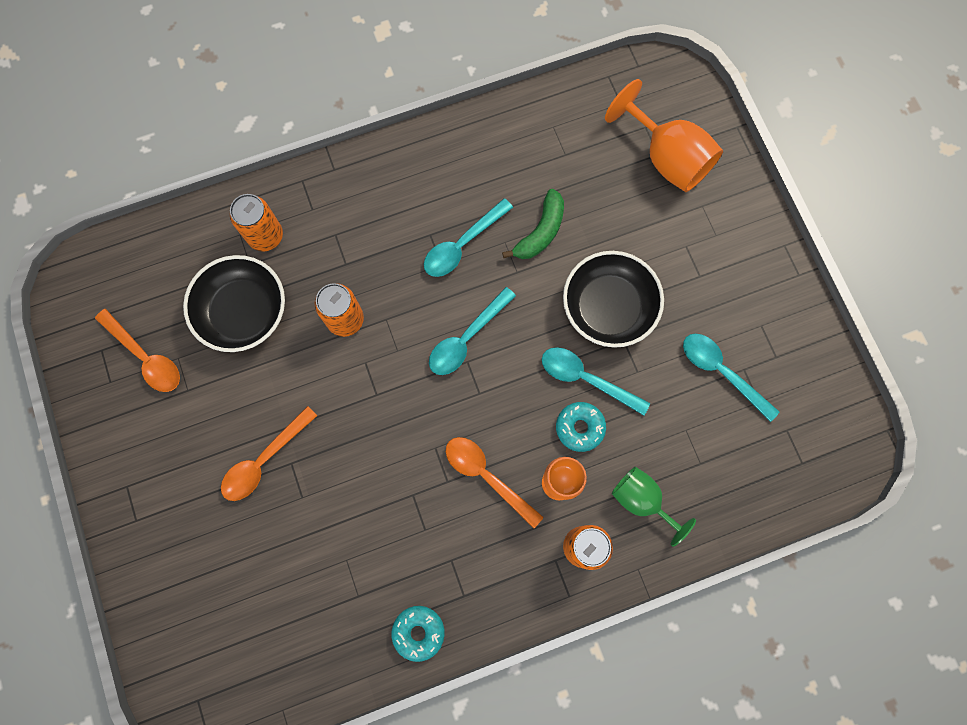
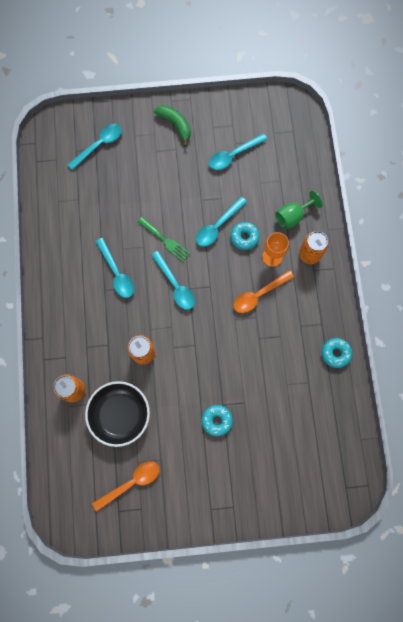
camera: 75 degrees left, 0 degrees up
(264, 460) = (217, 420): orange spoon -> turquoise donut
(536, 303) = (165, 240): none -> green fork
(540, 232) = (123, 226): green banana -> green banana (175, 125)
(608, 307) = (179, 202): black bowl -> none
(666, 158) = (99, 145): orange goblet -> turquoise spoon

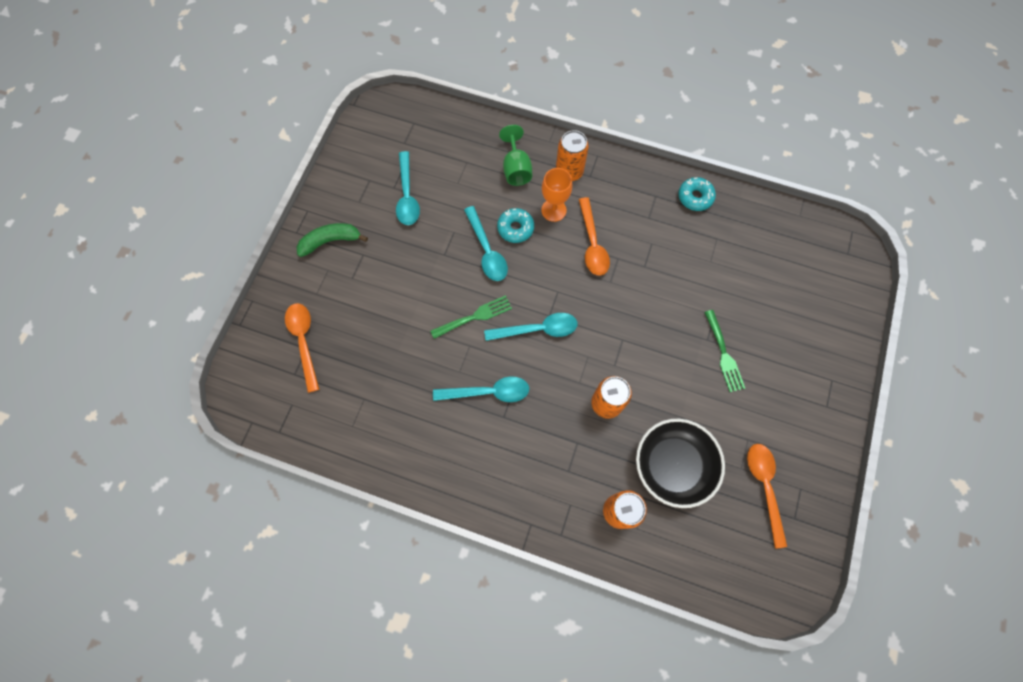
camera: 65 degrees left, 5 degrees down
(99, 145) = (304, 341): turquoise spoon -> orange spoon
(217, 420) = (724, 354): turquoise donut -> green fork

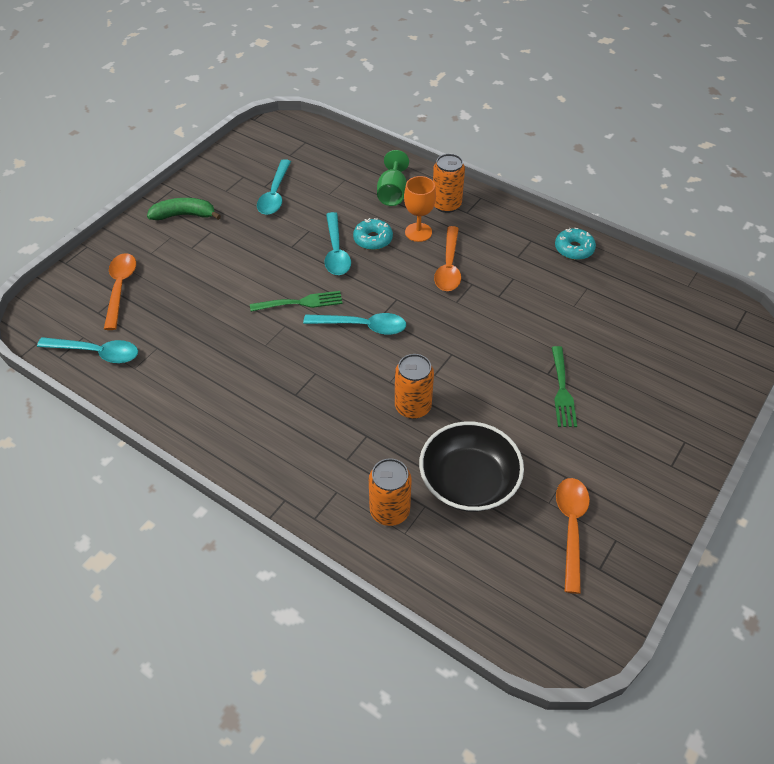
camera: 15 degrees right, 20 degrees down
(488, 392) = (288, 369): turquoise spoon -> turquoise spoon (97, 353)

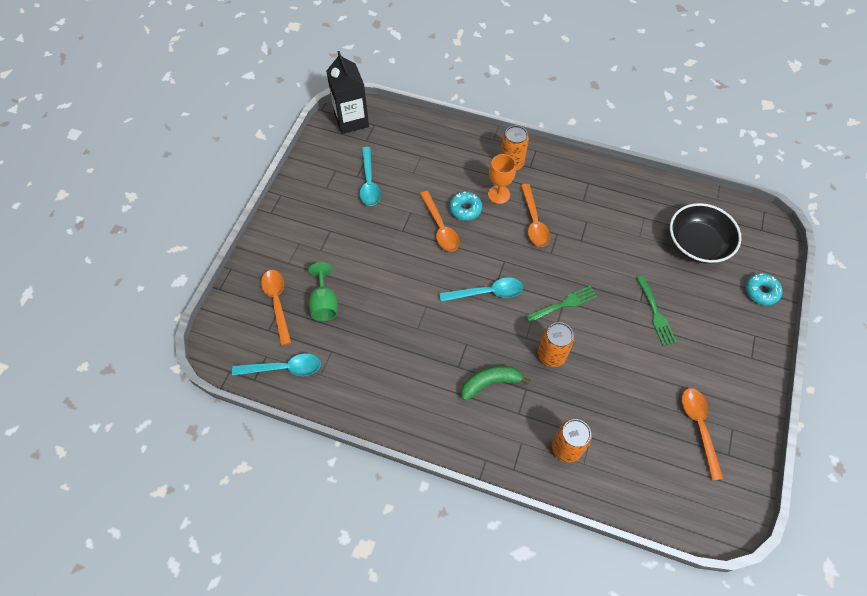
camera: 15 degrees left, 10 degrees up
(184, 215) = (301, 219): green banana -> green banana (490, 383)
(282, 134) = (351, 120): none -> black carton
(301, 302) = (430, 282): green fork -> green fork (564, 304)
(336, 252) = (440, 227): turquoise spoon -> orange spoon
(392, 193) = (464, 161): green goblet -> green goblet (324, 303)
(468, 481) = (614, 408): black bowl -> black bowl (697, 244)
(574, 249) = (623, 184): turquoise donut -> turquoise donut (761, 292)

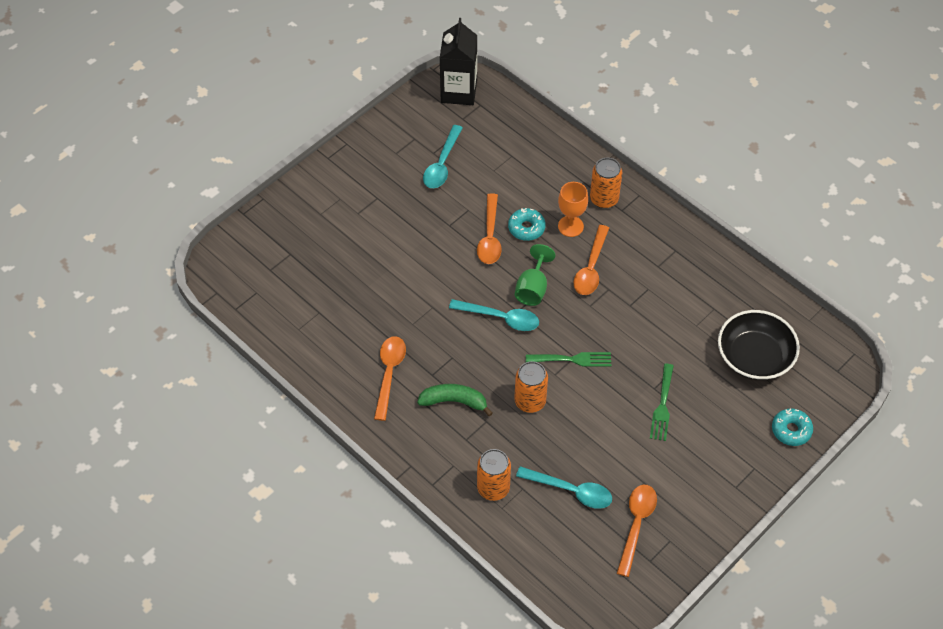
camera: 25 degrees right, 5 degrees down
(277, 302) = (291, 247): orange spoon -> orange spoon (389, 374)
(284, 368) = (267, 310): turquoise spoon -> turquoise spoon (571, 491)
(324, 303) = (335, 266): green goblet -> green goblet (532, 288)

